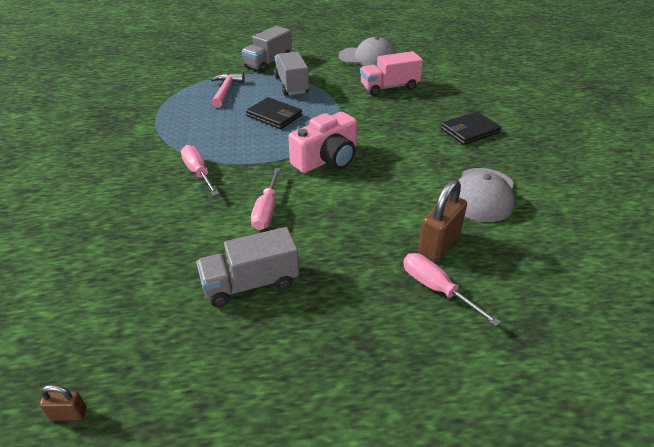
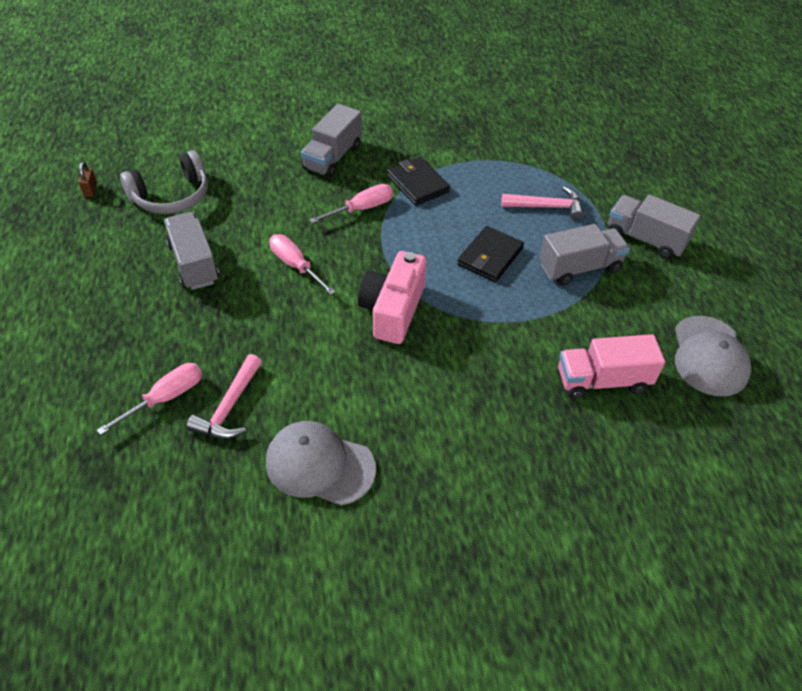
camera: 85 degrees right, 10 degrees up
(111, 189) = (332, 157): none -> grey truck
(123, 315) = (171, 196): none -> grey headphones
(266, 211) = (295, 265): pink screwdriver -> pink screwdriver turned 45 degrees clockwise
(327, 159) = (393, 310): pink camera -> pink camera turned 60 degrees clockwise
(389, 87) = (602, 381): pink truck -> pink truck turned 75 degrees counterclockwise
(439, 245) = (229, 407): brown padlock -> pink hammer
(469, 131) = (482, 474): black wallet -> black wallet (417, 184)

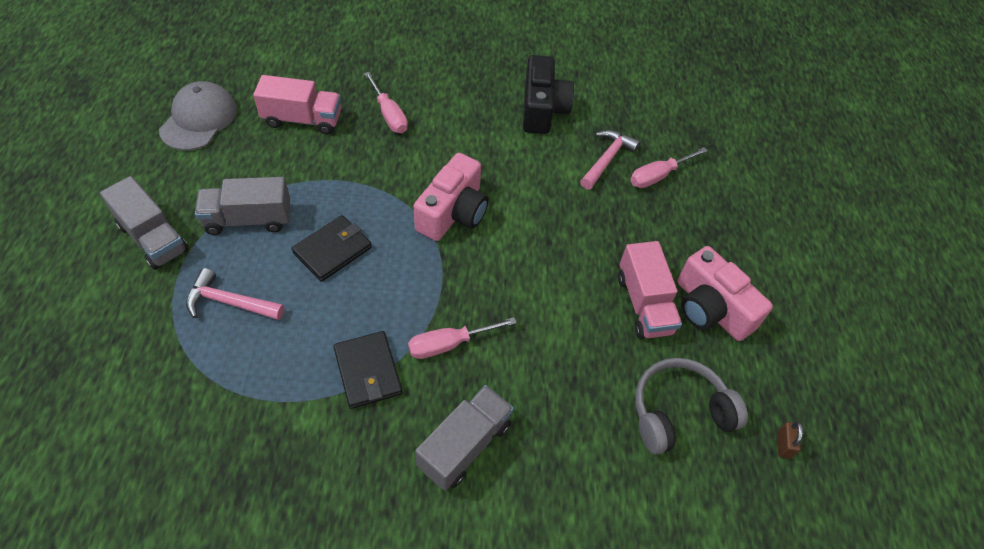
camera: 170 degrees left, 5 degrees up
(129, 271) = (711, 308): none -> pink camera
(194, 263) = (644, 304): grey truck -> pink truck
(295, 265) = (538, 280): pink screwdriver -> pink screwdriver (389, 115)
(319, 465) = (542, 109): grey cap -> black camera

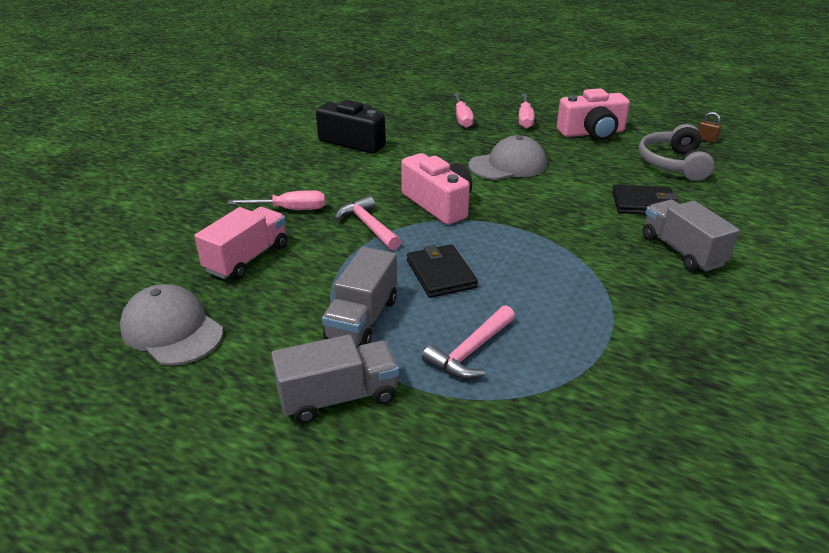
camera: 60 degrees left, 20 degrees down
(368, 371) = (593, 282): black wallet -> black wallet (644, 204)
(448, 344) = (580, 237): pink screwdriver -> pink screwdriver (525, 119)
(570, 246) = (508, 165): none -> grey cap
(607, 159) = (431, 131): pink hammer -> pink hammer (368, 226)
(644, 304) = (577, 152): pink truck -> none

